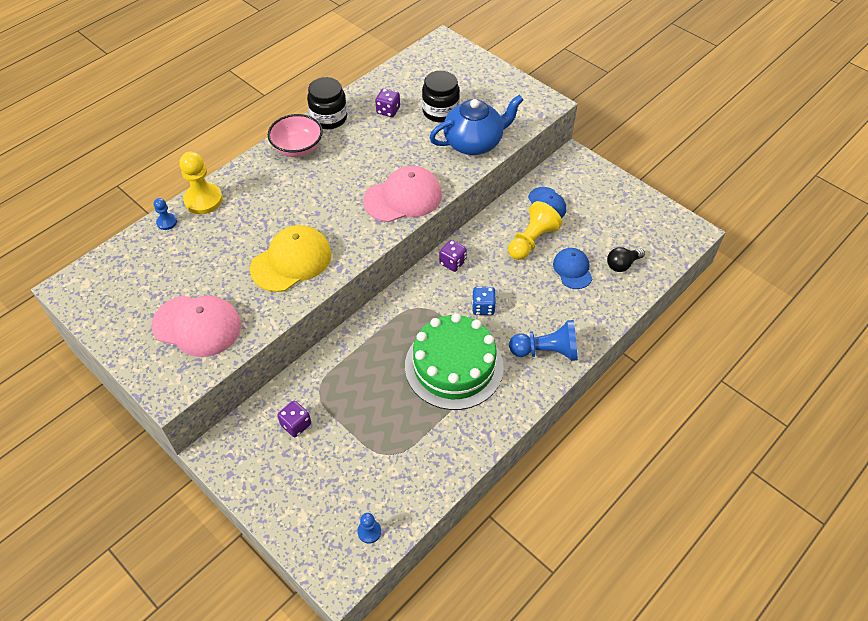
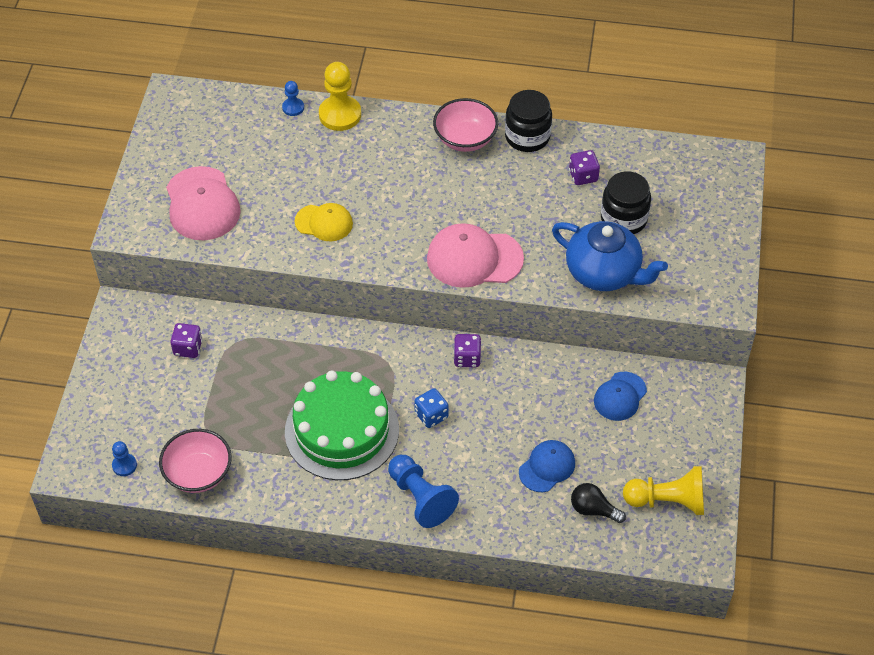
camera: 55 degrees right, 0 degrees up
(291, 261) = (324, 223): yellow cap -> yellow cap, size x0.62
(403, 197) = (474, 258): pink cap -> pink cap turned 150 degrees clockwise
(418, 481) = (198, 473): none -> pink bowl
(531, 241) = (555, 410): yellow pawn -> yellow pawn (667, 501)

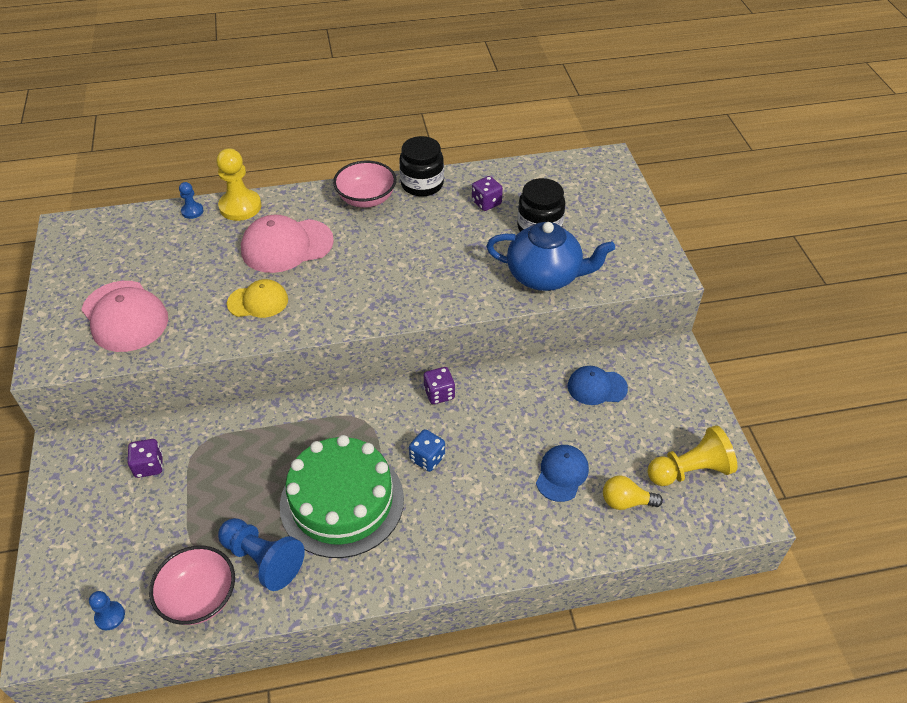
camera: 20 degrees left, 5 degrees down
(420, 498) = (451, 546): blue pawn -> blue pawn (263, 559)
(474, 258) = (419, 295): pink cap -> pink cap (286, 246)
(593, 510) = (626, 502): black light bulb -> yellow light bulb
(620, 396) = (597, 387): blue cap -> blue cap turned 75 degrees clockwise

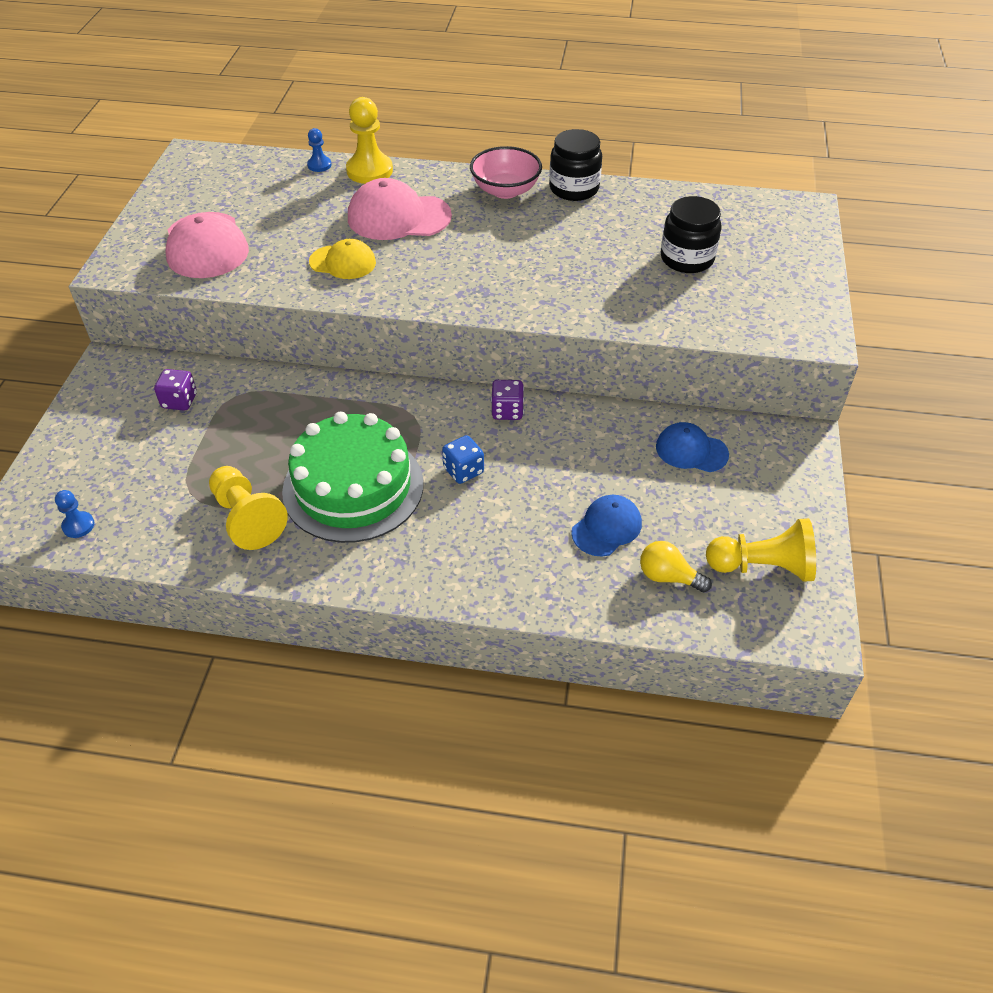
camera: 20 degrees right, 0 degrees up
(199, 597) = (169, 534): pink bowl -> none
(263, 559) = (247, 518): blue pawn -> yellow pawn
(486, 203) = (637, 221): purple dice -> none
(545, 276) = (668, 308): blue teapot -> none

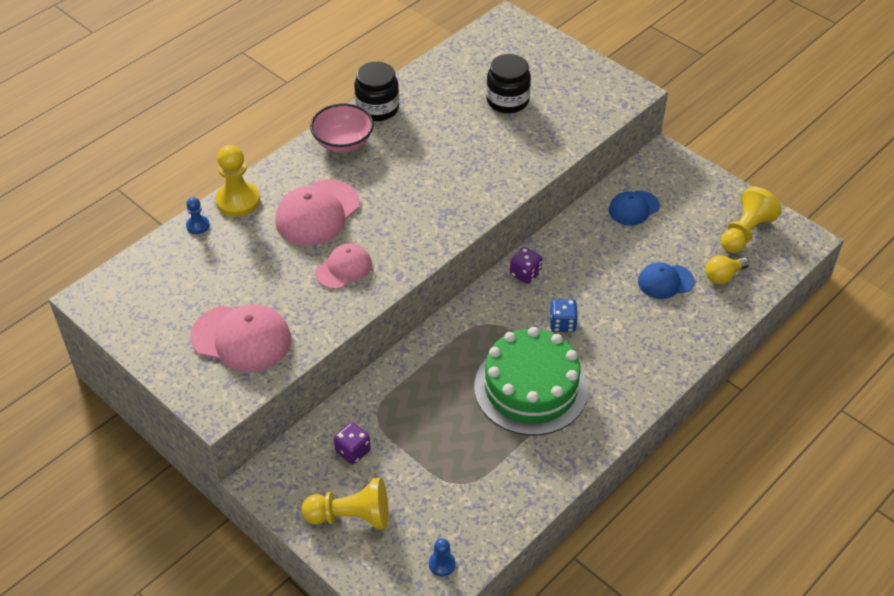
camera: 55 degrees left, 0 degrees up
(247, 518) = (514, 459): yellow pawn -> yellow pawn (351, 516)
(343, 262) = (344, 268): yellow cap -> pink cap
(606, 527) = (665, 281): blue cap -> blue cap turned 90 degrees counterclockwise

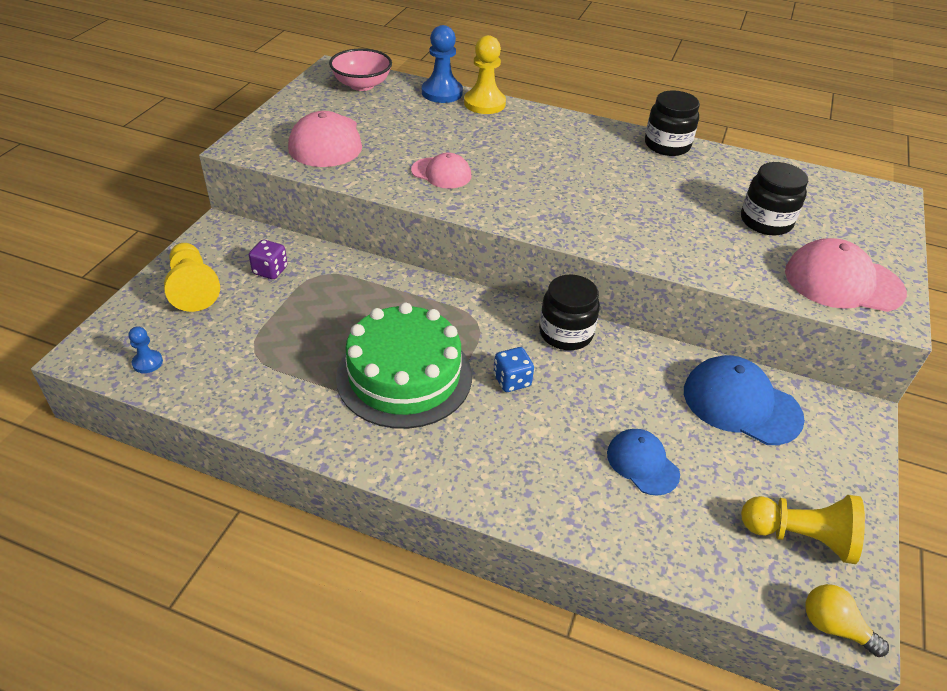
camera: 65 degrees right, 5 degrees down
(198, 225) = (442, 93): blue pawn -> blue pawn, size x1.93
(317, 213) = (501, 144): pink cap -> pink cap (843, 282)
(343, 142) = (603, 137): pink bowl -> pink bowl (362, 85)
(525, 274) = (566, 333): purple dice -> black jar
(633, 208) = (741, 404): blue cap -> blue cap, size x1.63
(723, 276) = (697, 527): yellow light bulb -> yellow light bulb (834, 627)

